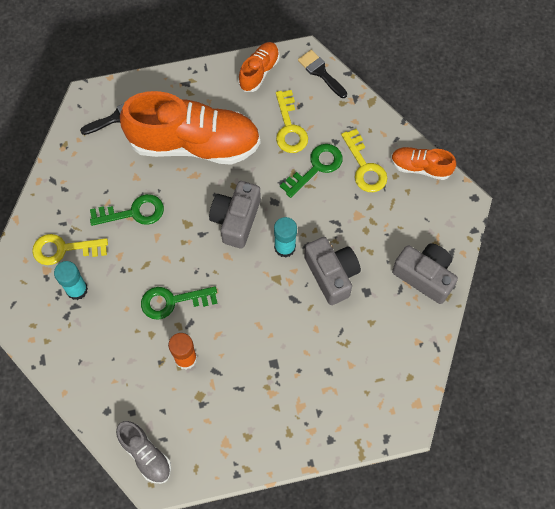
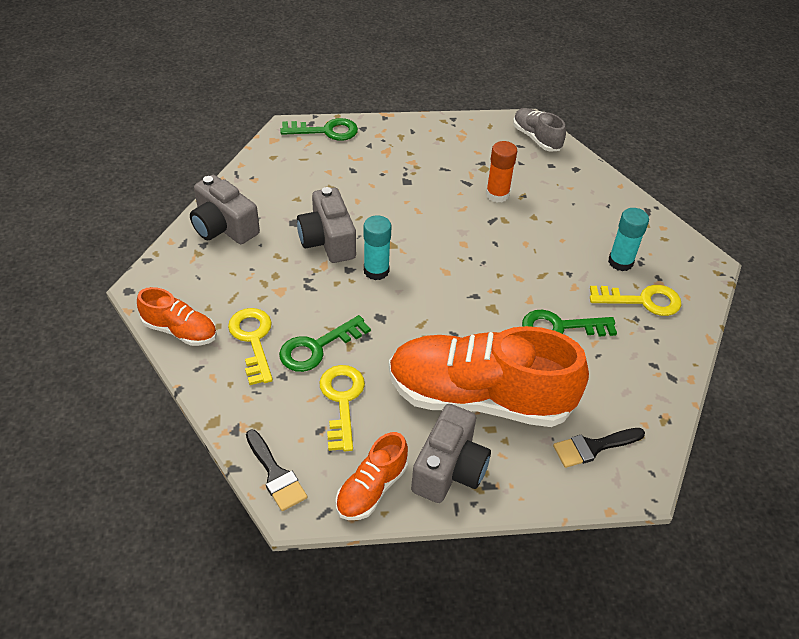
camera: 175 degrees left, 20 degrees down
(172, 301) = (511, 239): green key -> green key (326, 131)
(236, 220) = (431, 304): grey camera -> grey camera (449, 469)

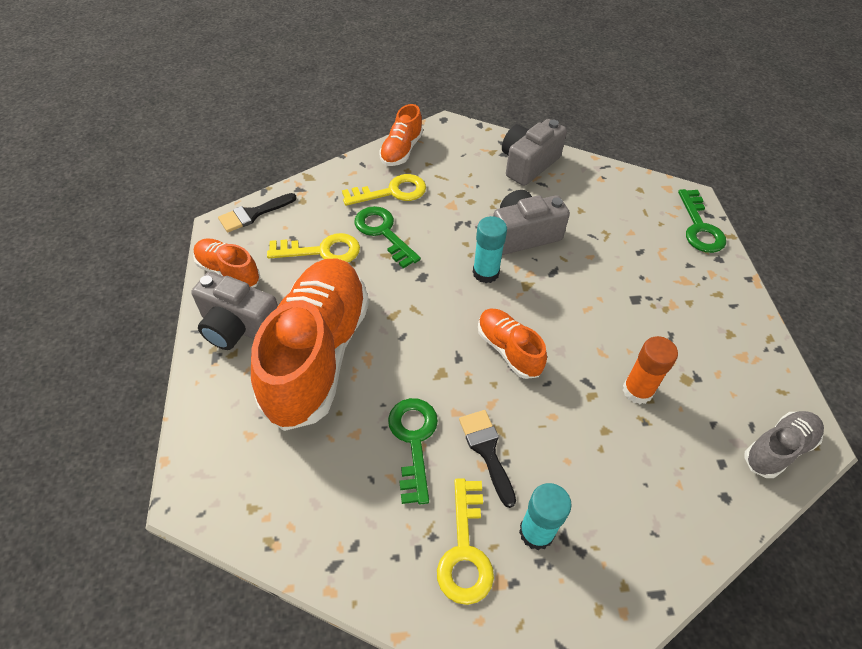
camera: 90 degrees right, 5 degrees up
(464, 263) = (508, 350): none -> orange shoe
(593, 447) = (243, 455): black brush -> black brush (487, 451)

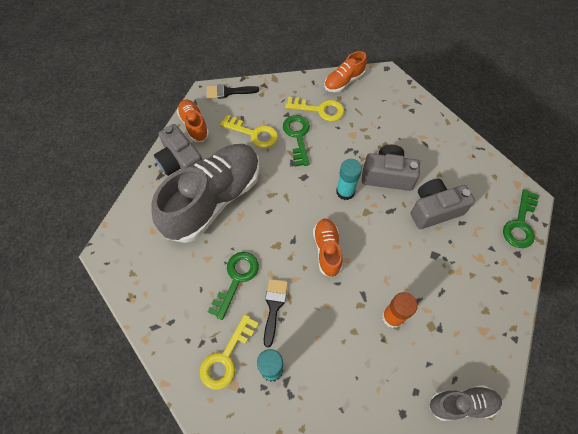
camera: 30 degrees right, 10 degrees up
(317, 354) = (214, 200): orange shoe -> grey shoe
(528, 164) = (424, 125): grey camera -> grey camera (434, 210)

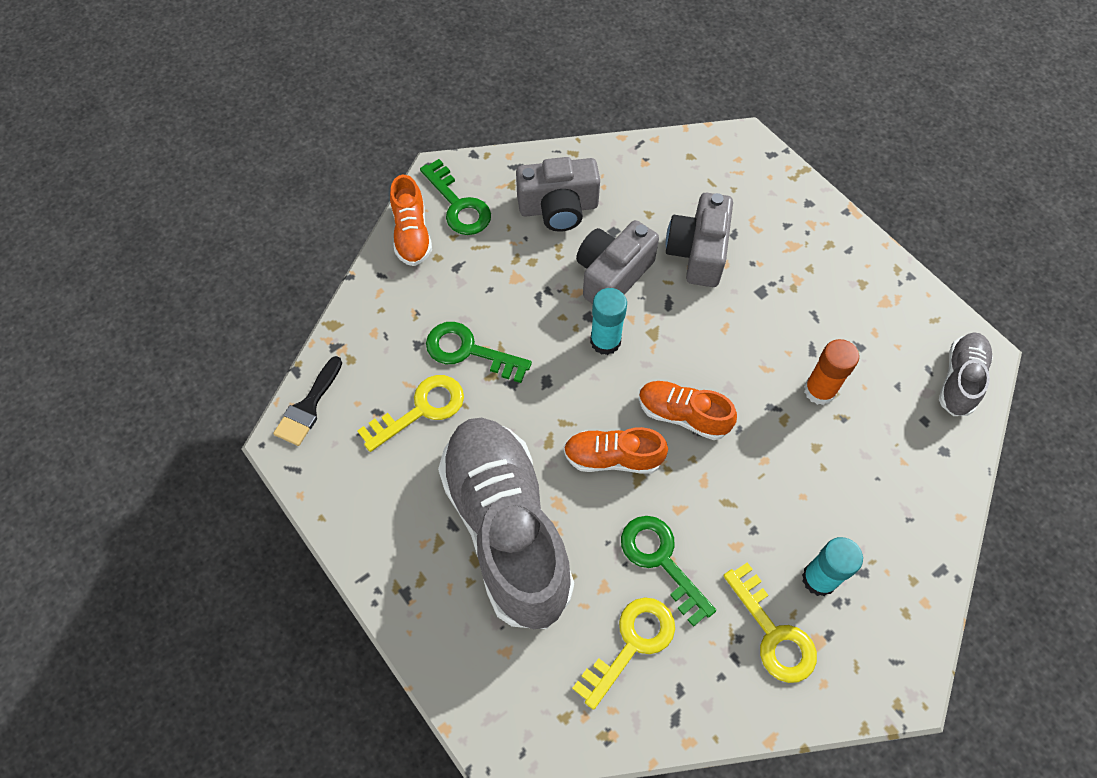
camera: 60 degrees left, 0 degrees up
(181, 162) = (402, 547): grey camera -> grey camera (558, 208)
(194, 125) = (340, 492): orange shoe -> orange shoe (613, 458)
(274, 306) = (730, 530): black brush -> none
(320, 110) = (441, 295): yellow key -> yellow key (631, 644)
(520, 224) = (771, 174): green key -> green key (458, 205)

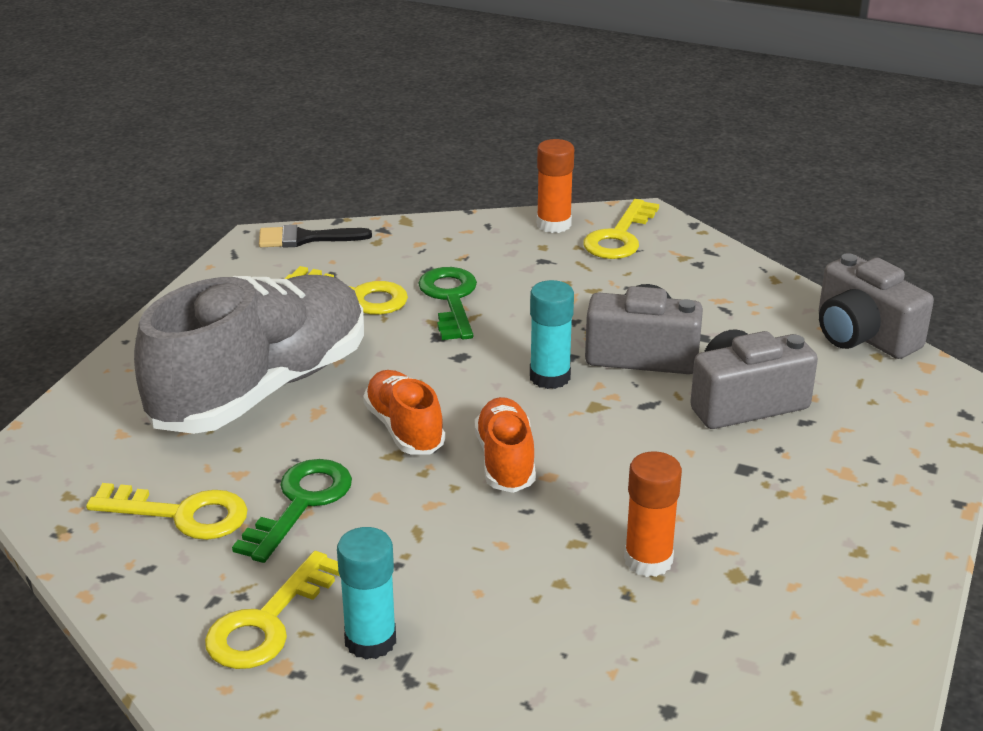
camera: 60 degrees right, 30 degrees down
(412, 234) = (553, 224): orange shoe -> orange glue stick
(458, 205) = (619, 237): green key -> yellow key
(558, 208) = (689, 293): grey camera -> grey camera (863, 336)
(960, 380) = (804, 694): grey shoe -> none

